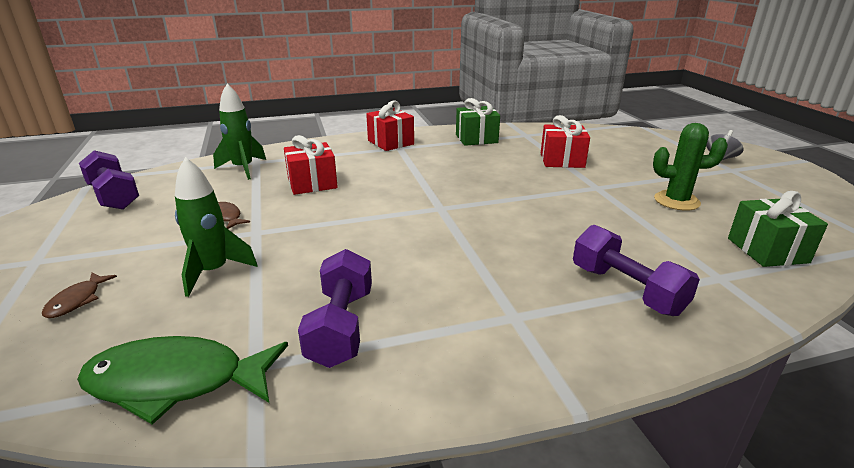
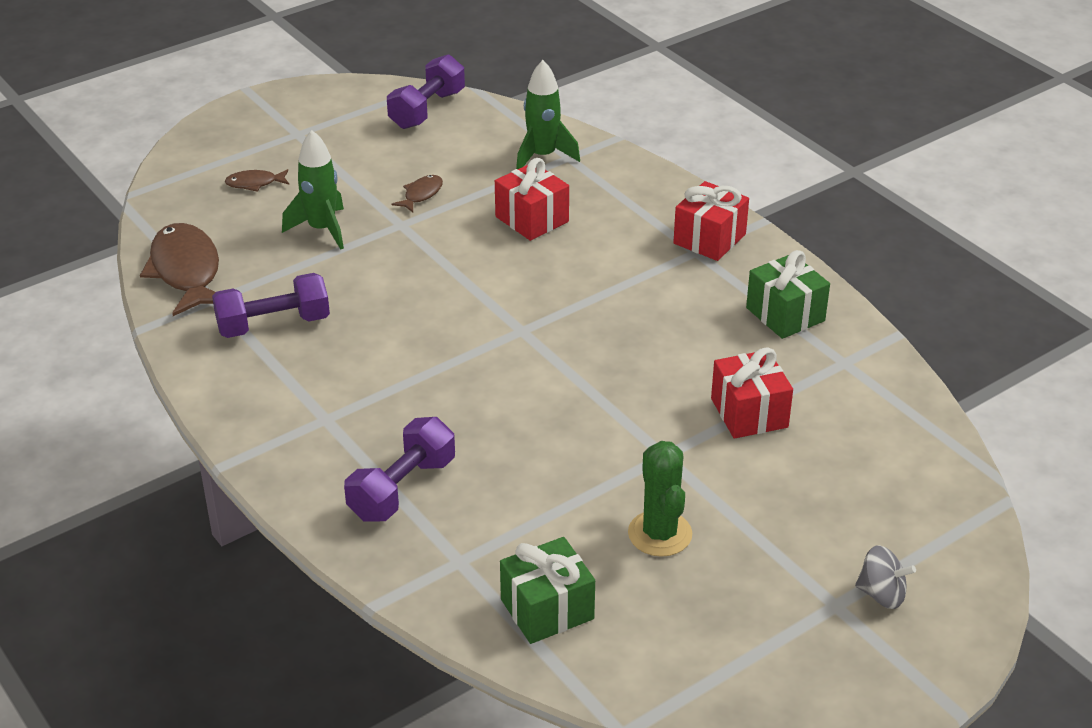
camera: 70 degrees right, 10 degrees up
(176, 382) = (186, 271): green fish -> brown fish

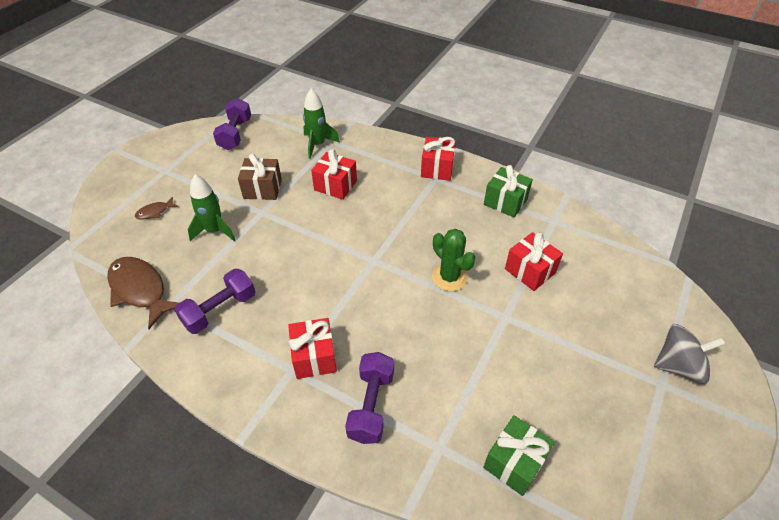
camera: 25 degrees left, 10 degrees up
(363, 414) = (314, 357): none -> red gift
(421, 194) = (262, 189): brown fish -> brown gift
(660, 534) = (539, 374): green cactus -> green cactus (449, 277)
(881, 594) = (678, 366): grey spinning top -> grey spinning top, size x1.59

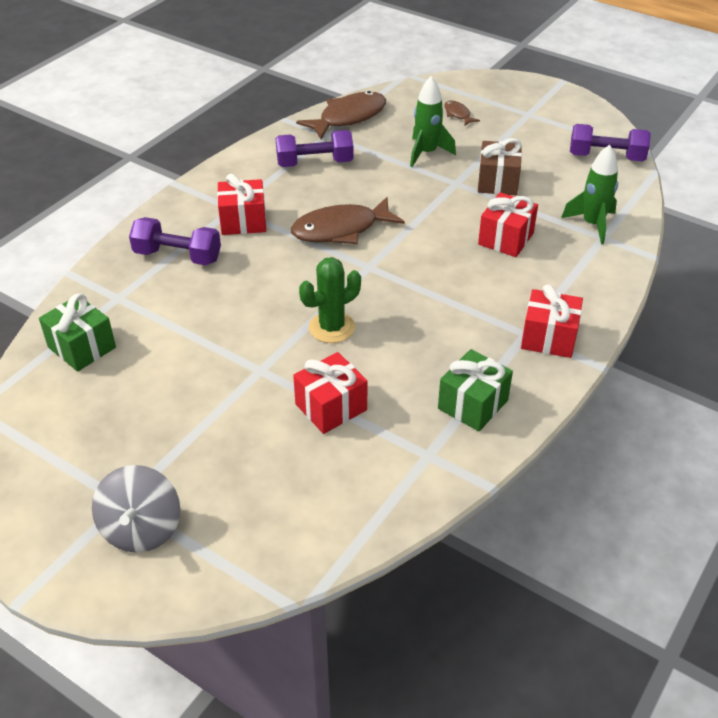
camera: 95 degrees right, 5 degrees down
(220, 310) = (314, 163): purple dumbbell -> purple dumbbell turned 60 degrees counterclockwise
(326, 281) = (341, 229): none -> brown fish

